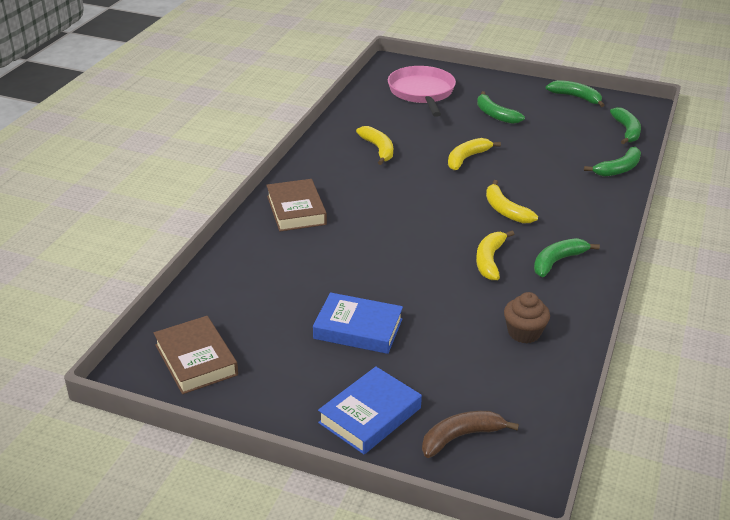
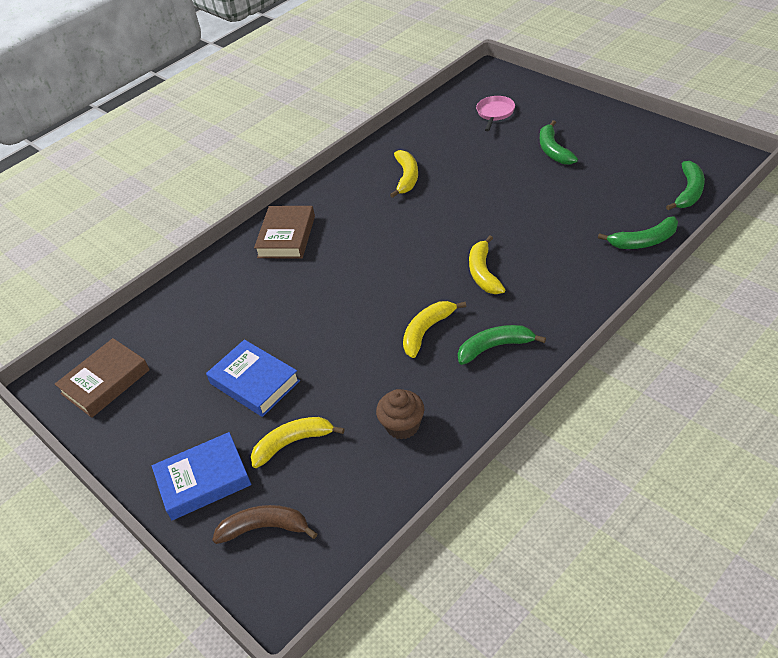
camera: 30 degrees right, 10 degrees up
(196, 360) = (105, 382): brown book -> brown book turned 45 degrees clockwise
(422, 93) = (495, 113): pink pan -> pink pan, size x0.54
(467, 158) = (487, 202): yellow banana -> yellow banana (293, 443)
(576, 97) = (660, 139): green banana -> none

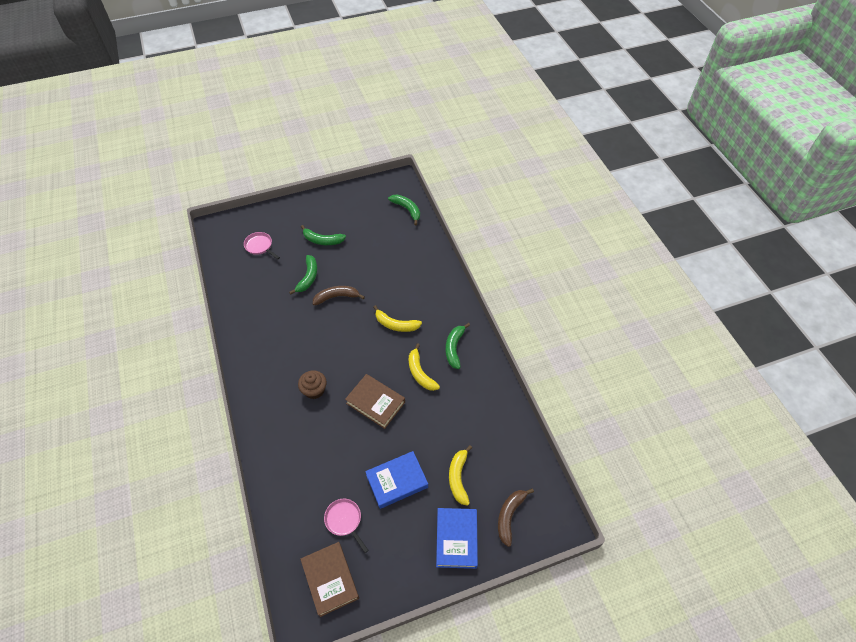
camera: 70 degrees left, 10 degrees up
(180, 359) = (344, 521): none -> pink pan
(286, 236) = (276, 411): brown book -> brown book (375, 403)
(402, 425) = (480, 416): brown cupcake -> brown cupcake (314, 390)
(406, 177) = (278, 319): yellow banana -> none
(479, 204) = (337, 297): none -> brown banana
(643, 241) = (427, 247): green banana -> green banana (308, 277)

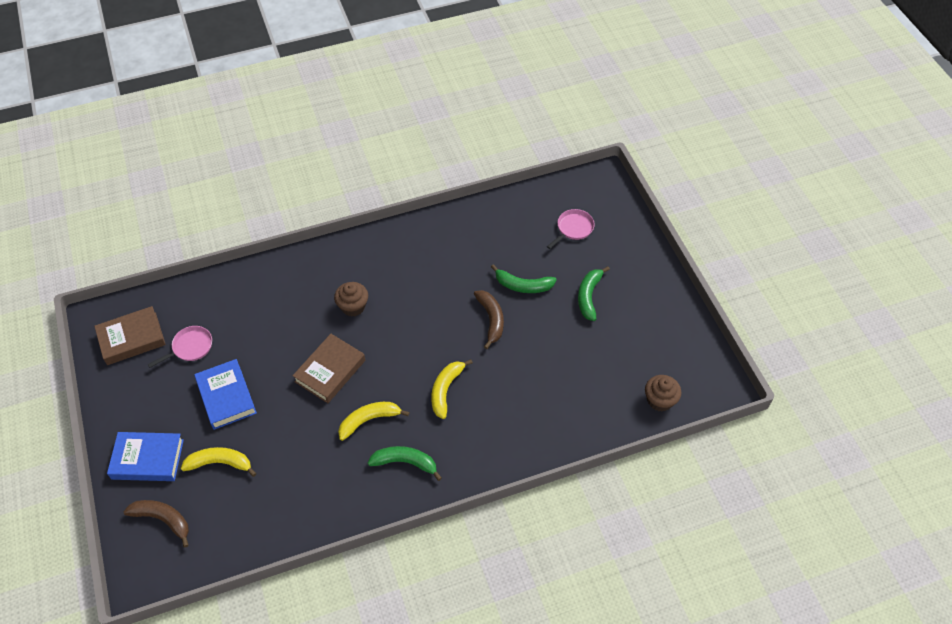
camera: 90 degrees right, 0 degrees up
(407, 210) = (660, 400): green banana -> brown cupcake

